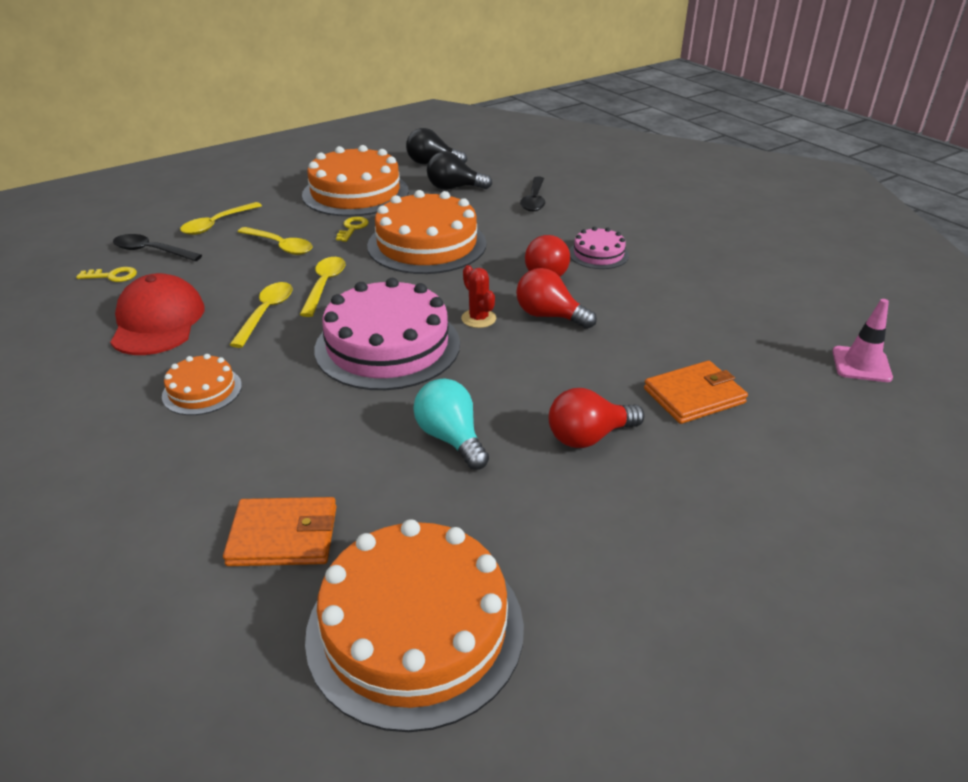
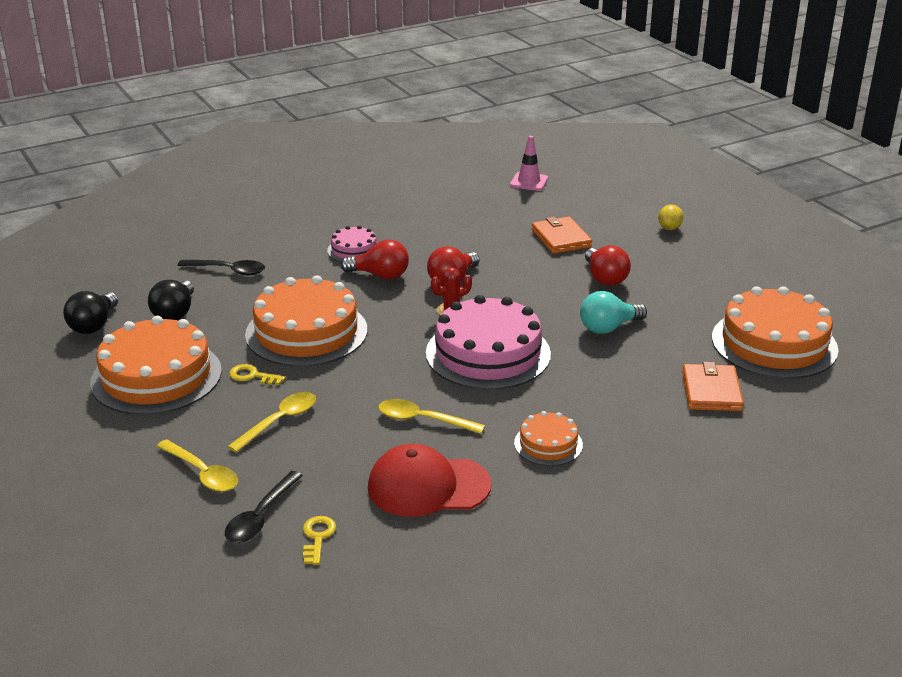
camera: 85 degrees left, 5 degrees down
(324, 285) = (376, 389): yellow spoon -> none
(789, 514) = (669, 228): none -> yellow lemon

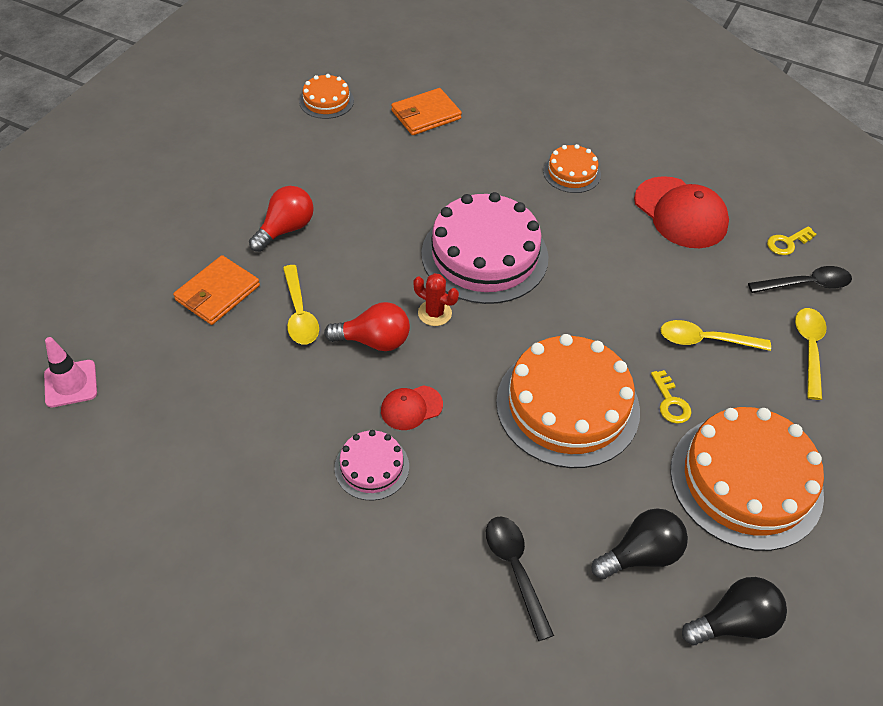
camera: 125 degrees left, 20 degrees up
(380, 275) = (411, 408): red light bulb -> red cap
(423, 420) = (613, 252): yellow spoon -> yellow spoon (299, 313)
(608, 328) = (378, 197): turquoise light bulb -> none
(669, 228) = (139, 219): yellow lemon -> none
(774, 343) = (326, 101): orange cake -> orange cake, size x0.49

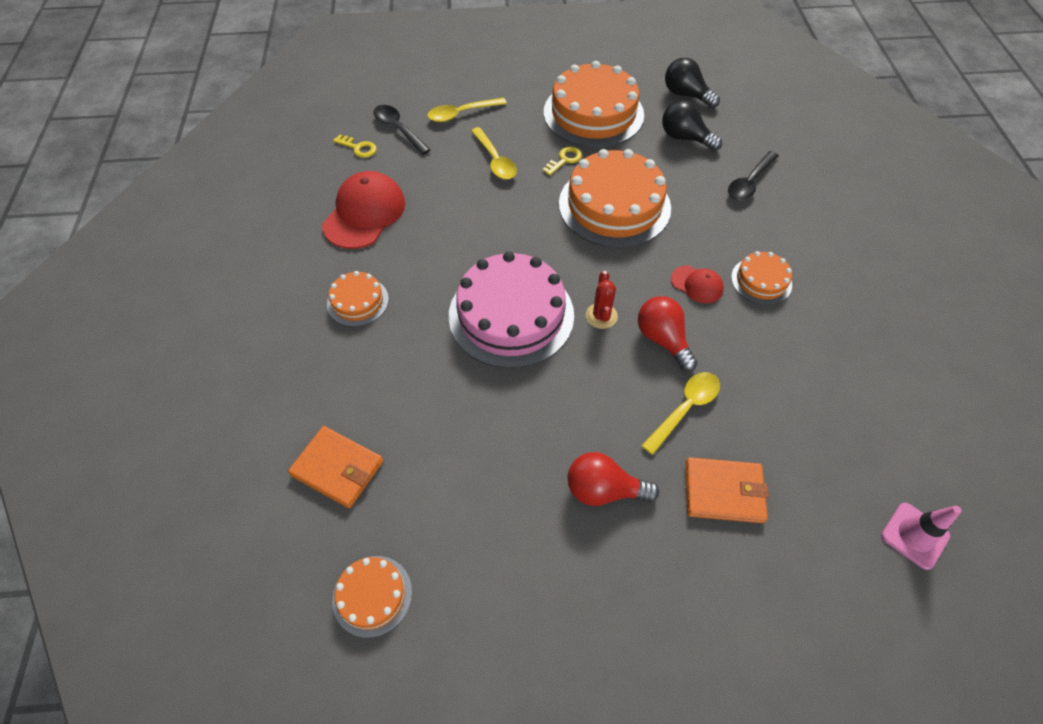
camera: 120 degrees left, 5 degrees up
(372, 467) = (761, 281): pink cake -> orange cake

